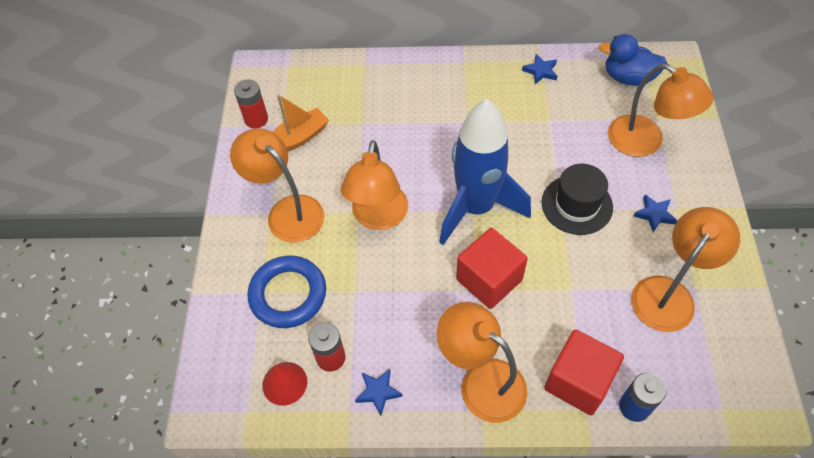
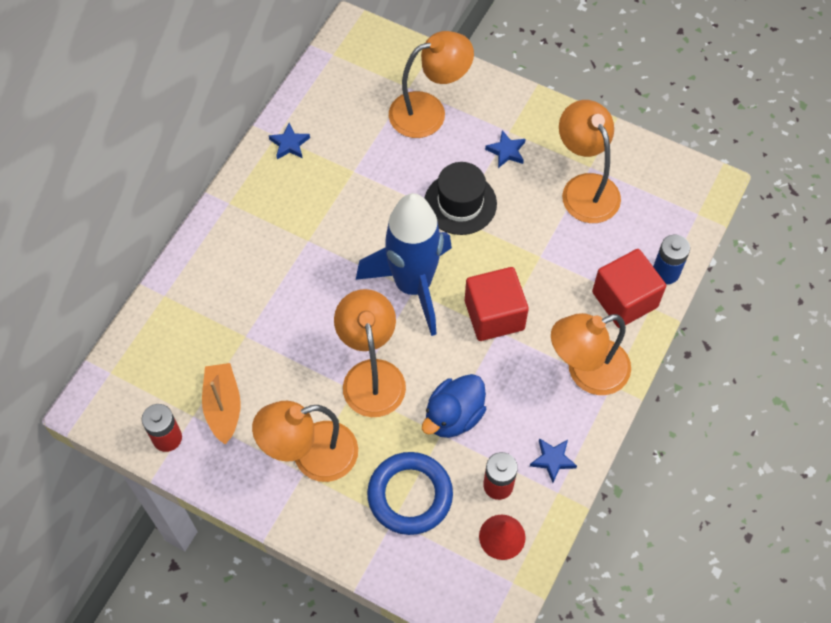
camera: 65 degrees left, 5 degrees up
(378, 217) = (371, 375): orange lamp -> orange lamp turned 135 degrees counterclockwise
(628, 77) = (348, 79): blue duck -> blue duck (453, 416)

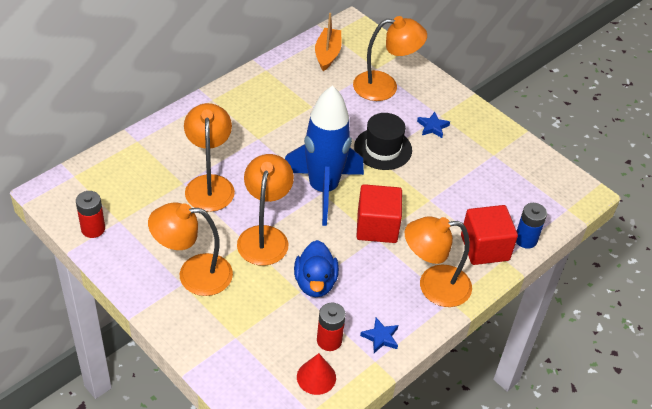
camera: 15 degrees right, 15 degrees down
(223, 406) = (144, 222): orange boat -> orange boat (327, 54)
(289, 144) = (273, 77): blue star -> none
(410, 495) = (256, 325): blue ring -> none
(453, 416) = (315, 283): blue duck -> blue duck turned 60 degrees counterclockwise
(585, 188) = (484, 167): orange lamp -> orange lamp (209, 184)

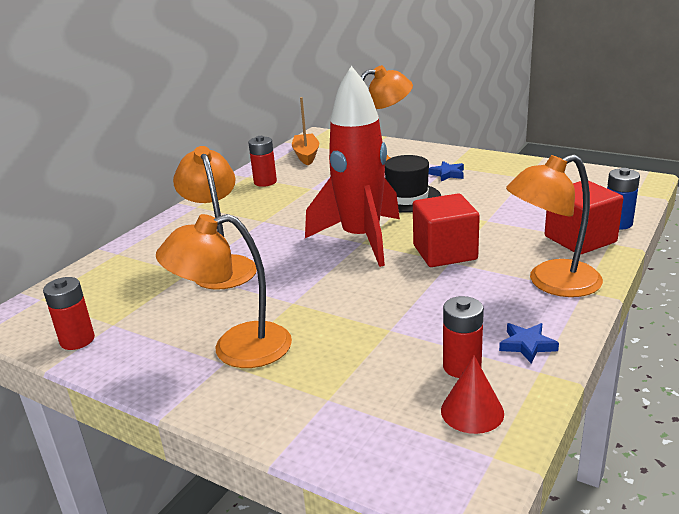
camera: 10 degrees left, 20 degrees down
(264, 236) = (314, 292): orange lamp -> none
(278, 84) = (265, 182): none -> red battery
(315, 283) = (404, 316): blue duck -> none
(323, 189) = (361, 239): blue rocket -> red rocket

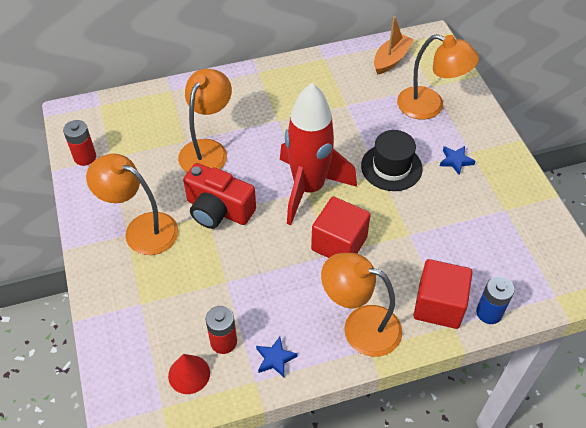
camera: 40 degrees right, 25 degrees up
(265, 182) = (327, 74): red battery -> none
(299, 293) = (218, 210): none -> red camera

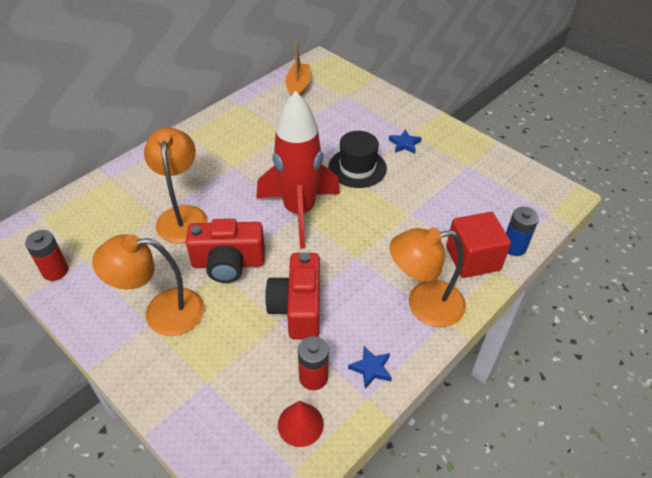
camera: 30 degrees left, 5 degrees down
(250, 276) = (298, 308): none -> red camera
(339, 243) = (357, 245): red cube -> none
(430, 106) = (355, 111): orange lamp -> none

